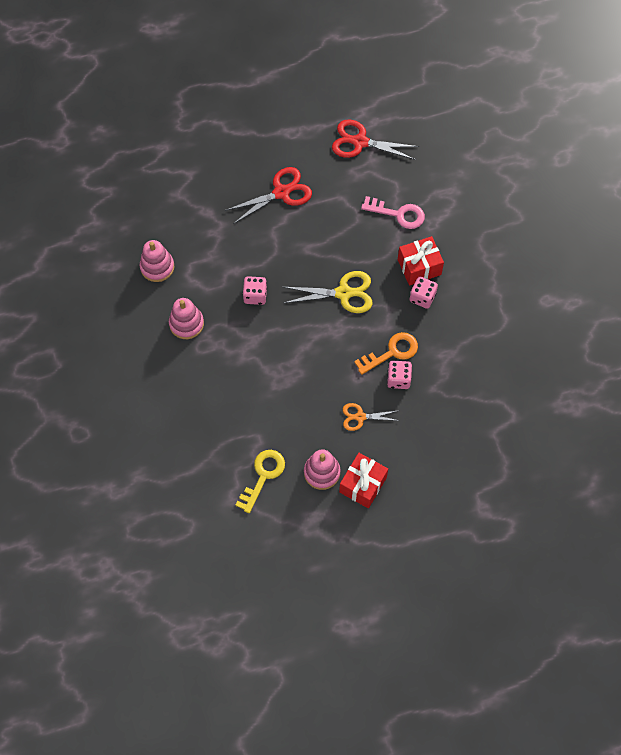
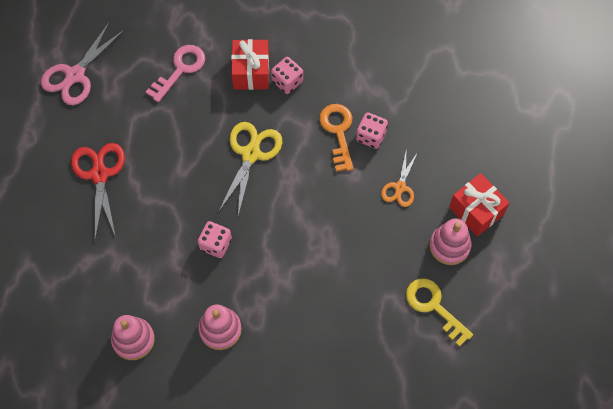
camera: 70 degrees left, 0 degrees up
(360, 142) = (75, 75): red scissors -> pink scissors

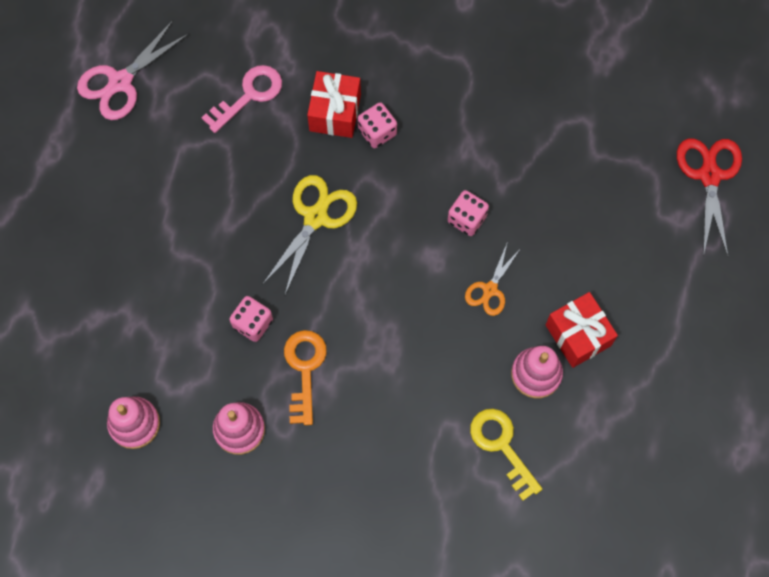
camera: 10 degrees right, 5 degrees up
(99, 174) = (128, 212): red scissors -> red scissors (709, 175)
(338, 132) = (427, 207): orange key -> orange key (304, 369)

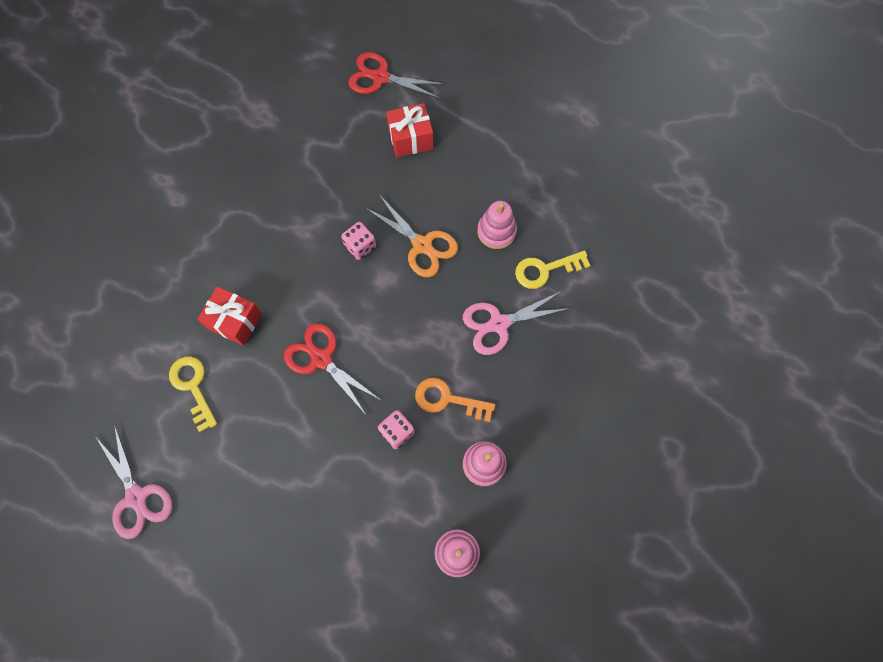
camera: 75 degrees left, 0 degrees up
(249, 95) = (193, 387): pink key -> yellow key
(316, 217) = (321, 359): yellow scissors -> red scissors
(377, 132) = (264, 293): pink dice -> none
(413, 405) = (498, 324): none -> pink scissors
(490, 290) = (422, 245): orange scissors -> orange scissors, size x1.65
(578, 335) = (475, 195): red gift -> red gift (410, 139)

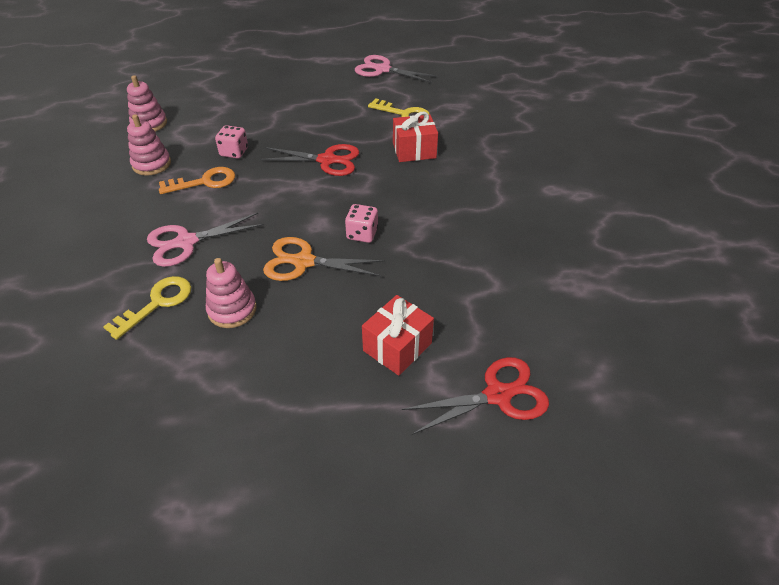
camera: 145 degrees right, 25 degrees down
(498, 324) = (186, 242): pink scissors -> pink scissors turned 150 degrees counterclockwise

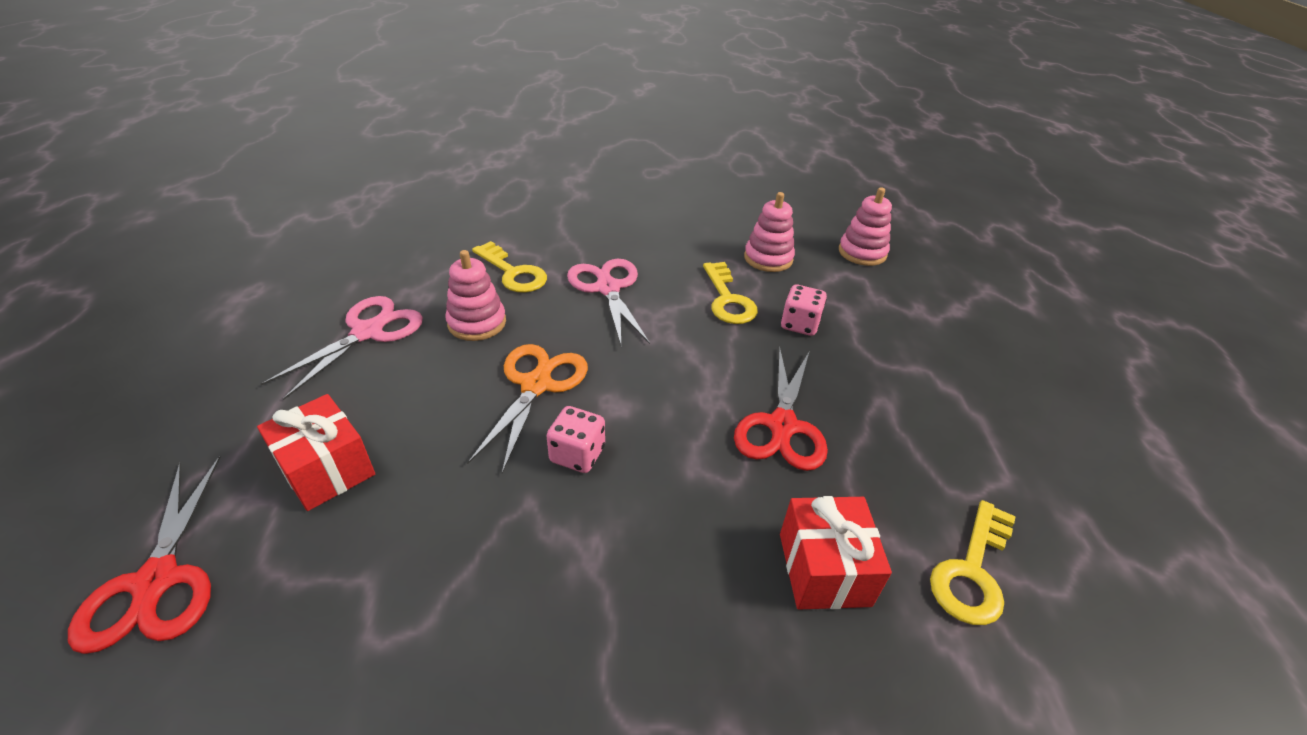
camera: 95 degrees right, 5 degrees down
(204, 182) = (728, 299): orange key -> yellow key
(382, 70) = (1171, 553): pink scissors -> pink scissors (368, 332)

